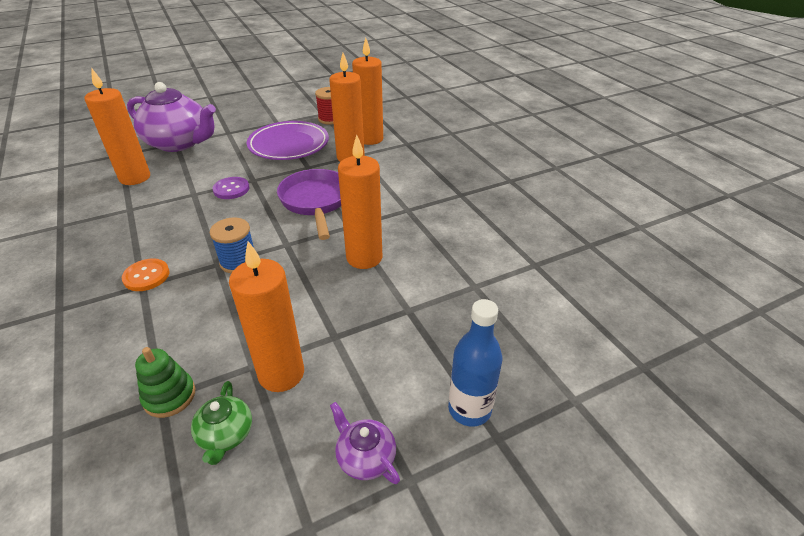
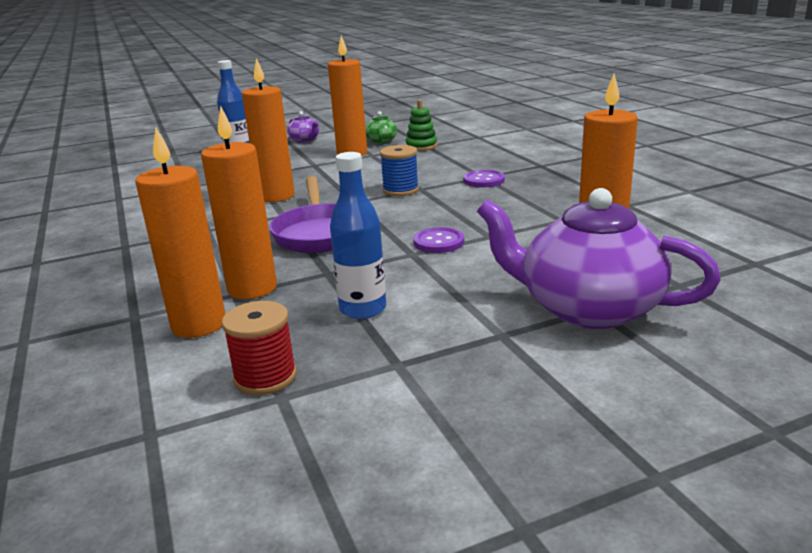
camera: 175 degrees left, 15 degrees down
(146, 276) = (484, 180): orange button -> purple button
(289, 145) = (363, 309): purple plate -> blue bottle

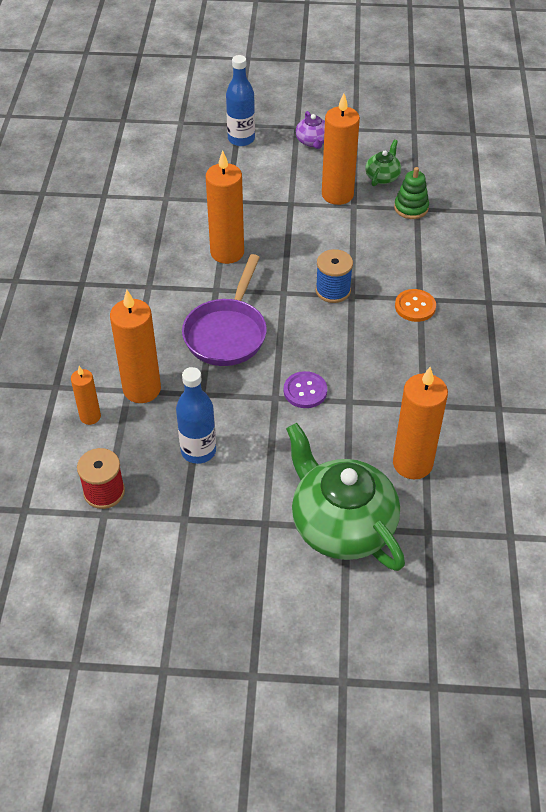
camera: 25 degrees right, 25 degrees up
(199, 325) = (90, 416): orange candle -> orange candle, size x0.54
(484, 180) = (415, 306): purple button -> orange button
(587, 308) = (341, 525): purple teapot -> green teapot

